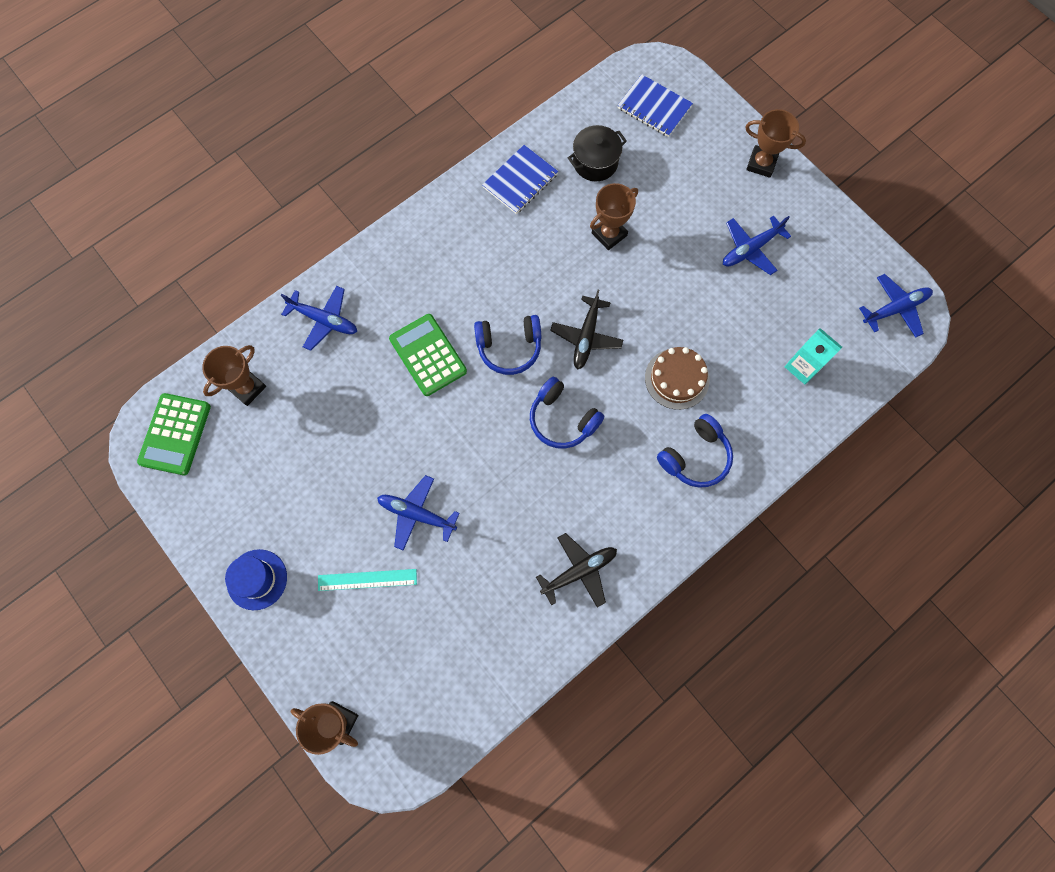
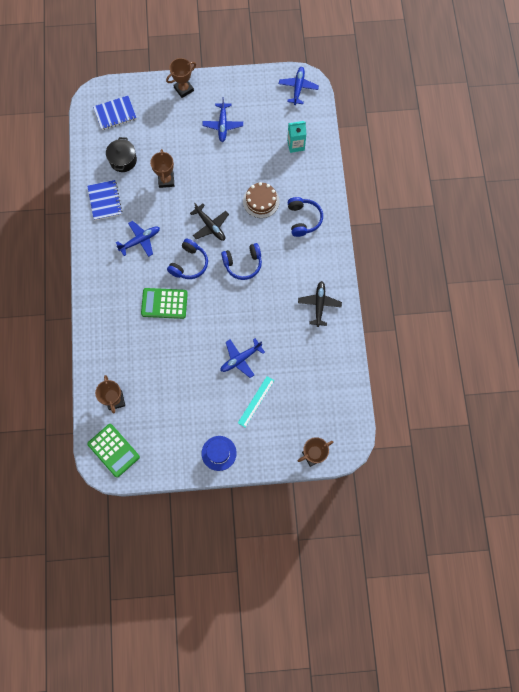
camera: 55 degrees left, 0 degrees up
(324, 320) = (107, 341): blue plane -> blue plane (140, 240)

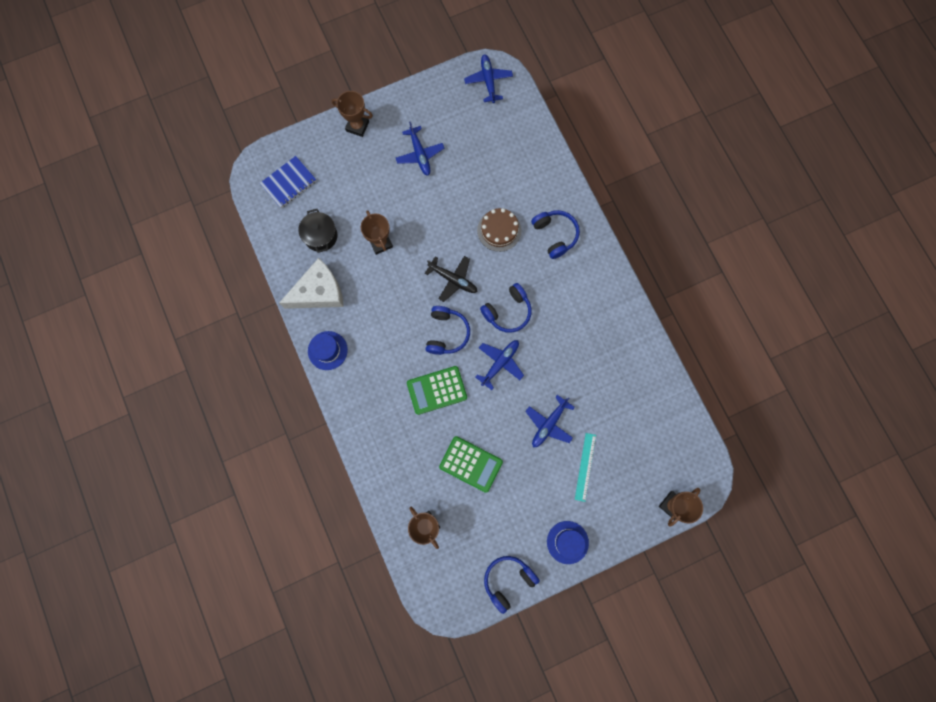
camera: 20 degrees left, 5 degrees up
(94, 245) = (327, 350): none -> blue hat
(105, 201) = (319, 292): blue notebook -> white cheese
(113, 450) = (448, 584): green calculator -> green calculator (471, 464)
(140, 240) = (379, 325): blue plane -> blue plane (500, 363)
(161, 465) = (508, 580): none -> blue headphones
(183, 89) = (357, 126): brown trophy -> brown trophy turned 75 degrees clockwise
(295, 145) = (512, 150): turquoise carton -> none
(319, 305) = (611, 329): black plane -> none

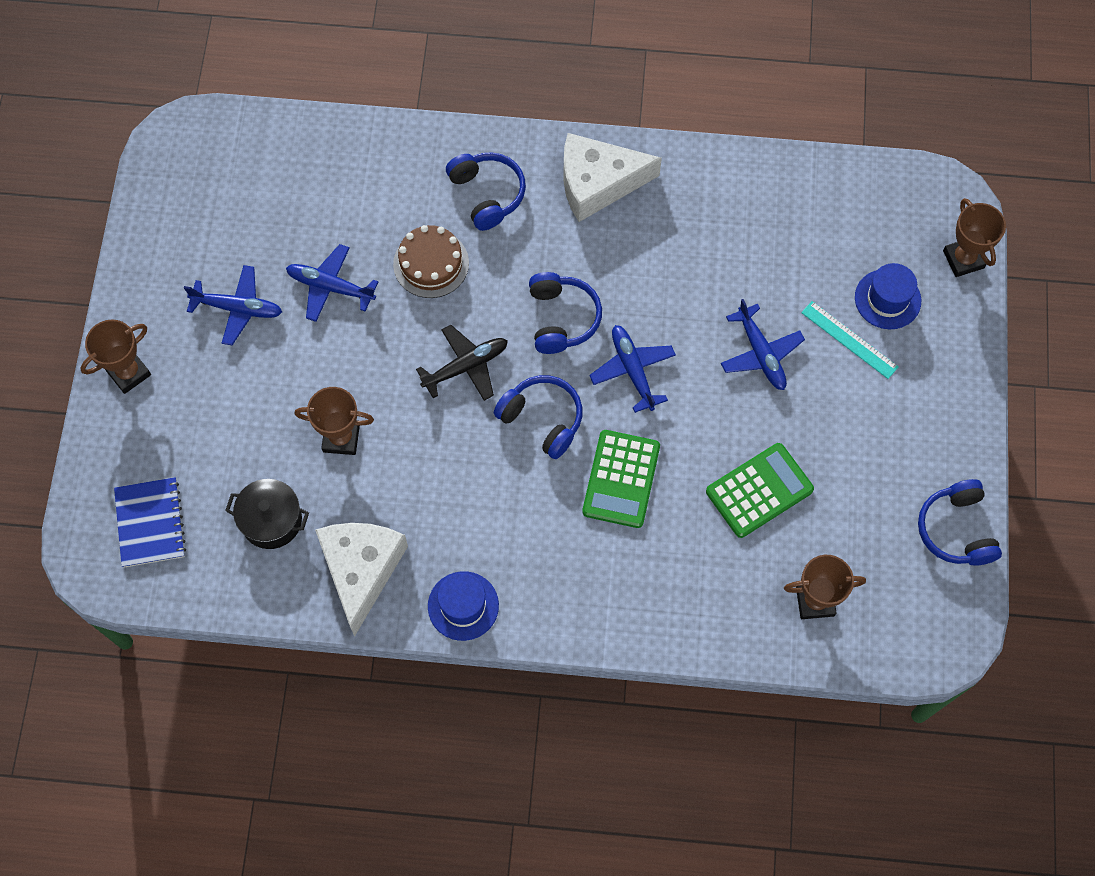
camera: 60 degrees left, 10 degrees down
(488, 81) = (188, 153): blue plane -> blue plane (330, 287)
(555, 235) = (487, 194): blue headphones -> blue headphones turned 60 degrees clockwise
(567, 542) = (943, 421): blue hat -> blue hat (887, 299)
(596, 286) = (598, 183): none -> white cheese

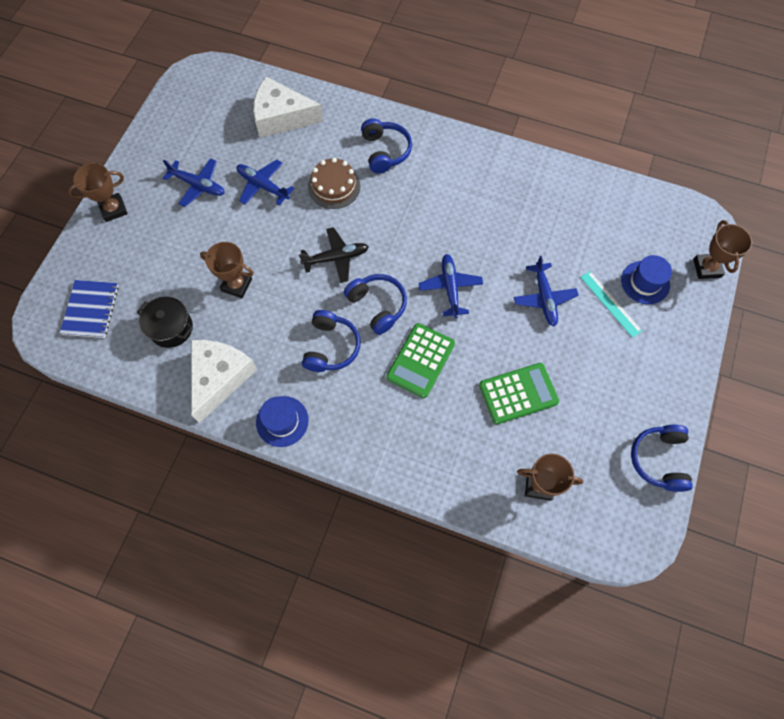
camera: 15 degrees right, 0 degrees up
(562, 318) = (411, 242): blue headphones -> blue headphones (331, 347)
(598, 183) = (461, 160): white cheese -> white cheese (282, 117)

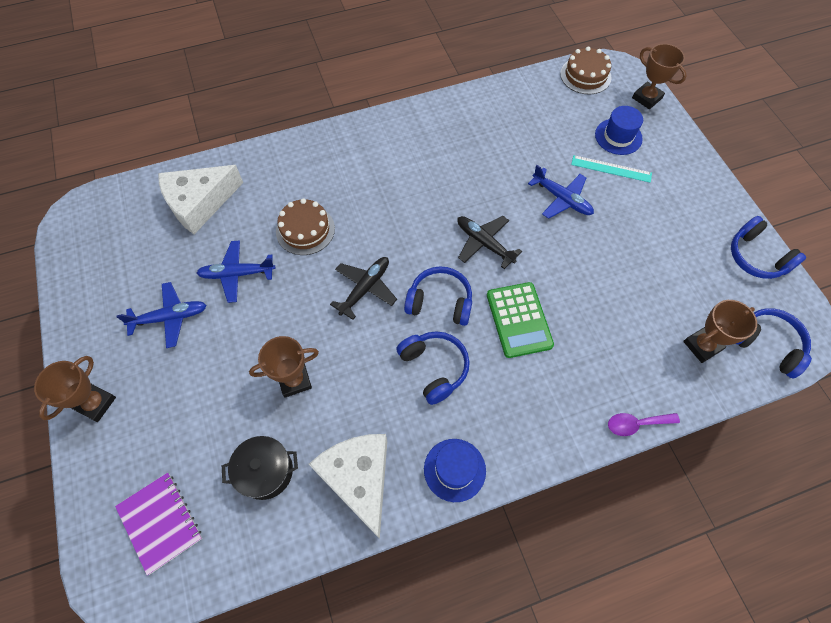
camera: 40 degrees left, 5 degrees down
(91, 310) = (160, 522): blue notebook -> purple notebook
(385, 151) = (323, 171): blue headphones -> blue headphones (767, 345)
(431, 495) = (636, 424): none -> purple spoon
(450, 288) = (484, 243): blue plane -> black plane
(518, 393) = (616, 286): green calculator -> none
(671, 212) = (585, 75): none -> brown cake

